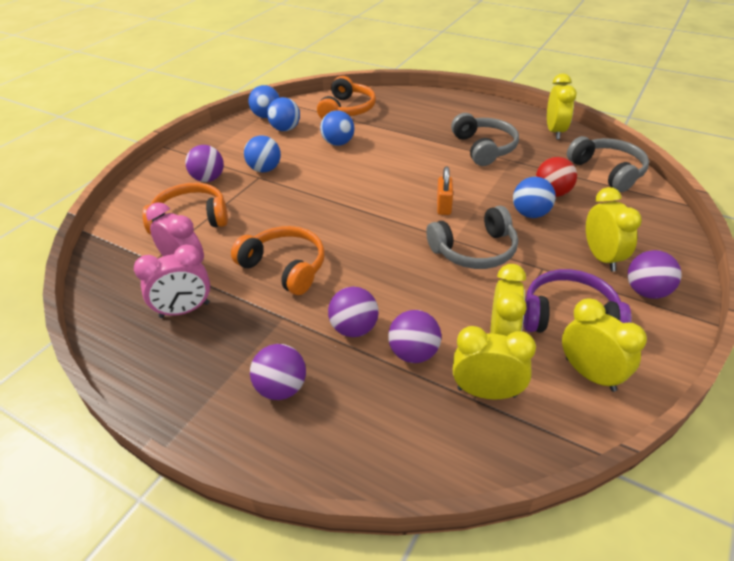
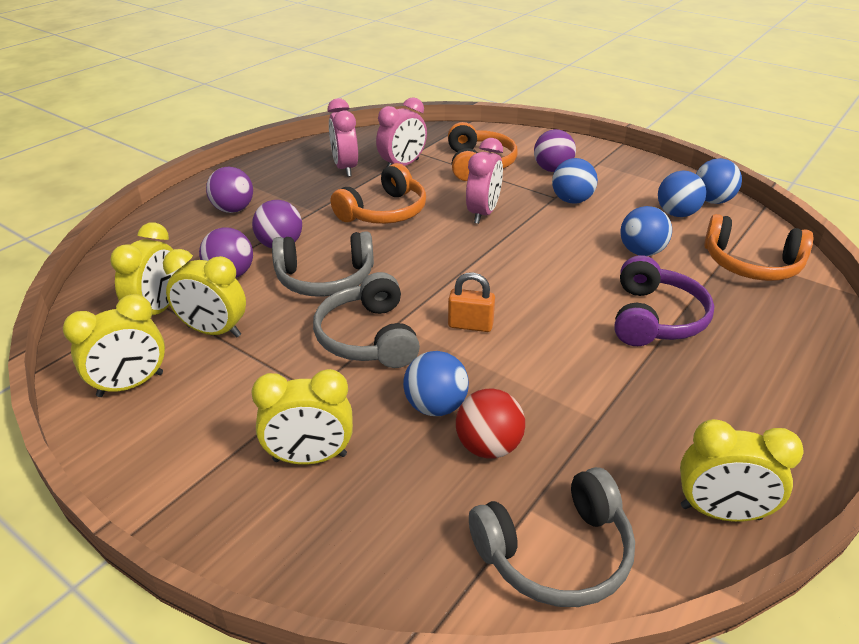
camera: 95 degrees right, 5 degrees down
(287, 210) = (483, 213): none -> pink clock
(484, 148) = (639, 393): grey headphones -> grey headphones (325, 278)
(569, 316) = (218, 392): purple headphones -> purple headphones (655, 318)
(646, 291) = (221, 483): purple ball -> none

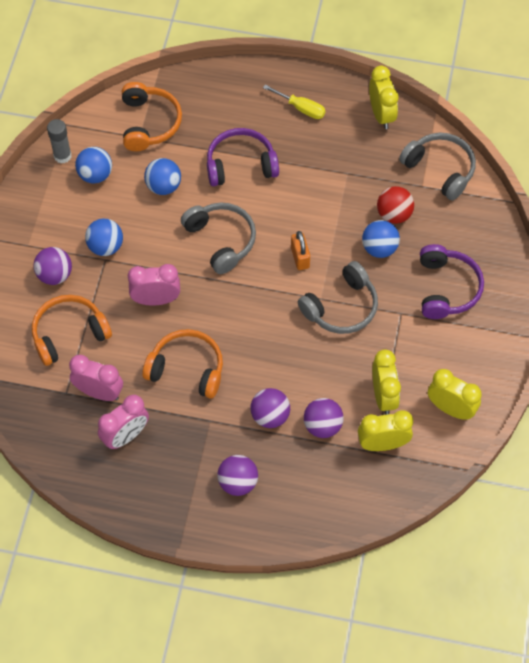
camera: 115 degrees left, 25 degrees up
(310, 458) = (446, 288): yellow clock -> purple headphones
(325, 278) = (295, 363): grey headphones -> grey headphones (221, 240)
(712, 201) = (62, 156): blue ball -> grey glue stick
(755, 410) = (301, 108): none -> yellow screwdriver

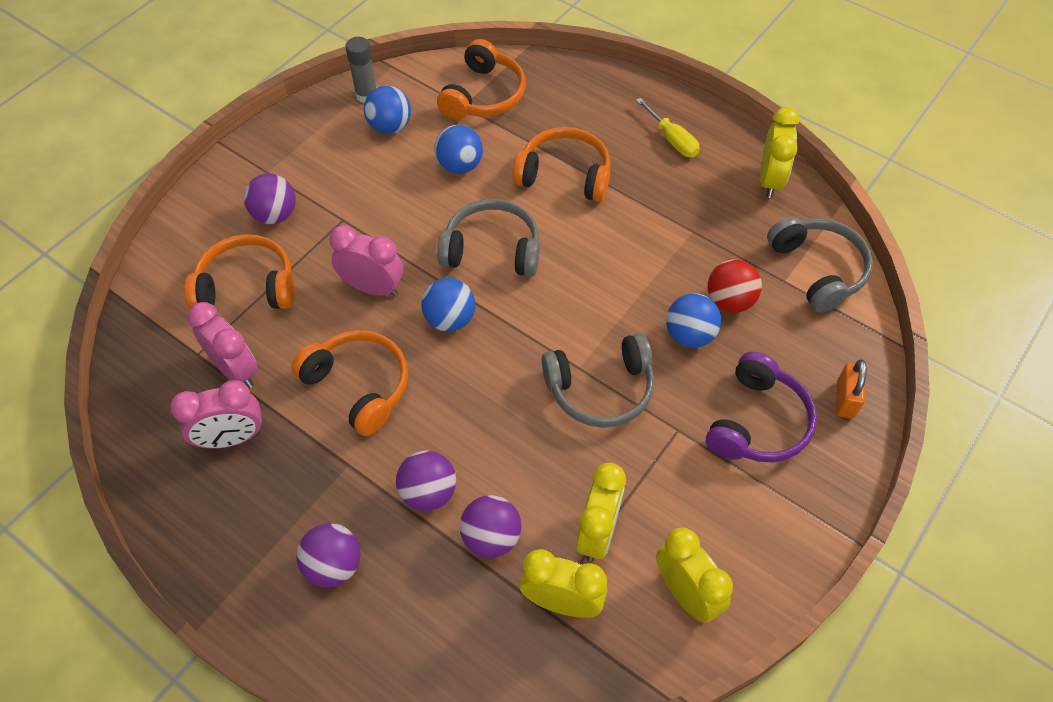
camera: 25 degrees right, 5 degrees down
(105, 246) = (352, 206): blue ball -> blue ball (450, 319)
(221, 240) = (492, 250): grey headphones -> grey headphones turned 75 degrees counterclockwise
(240, 165) = (564, 175): purple headphones -> orange headphones
(300, 257) = (579, 307): orange padlock -> orange padlock (845, 400)

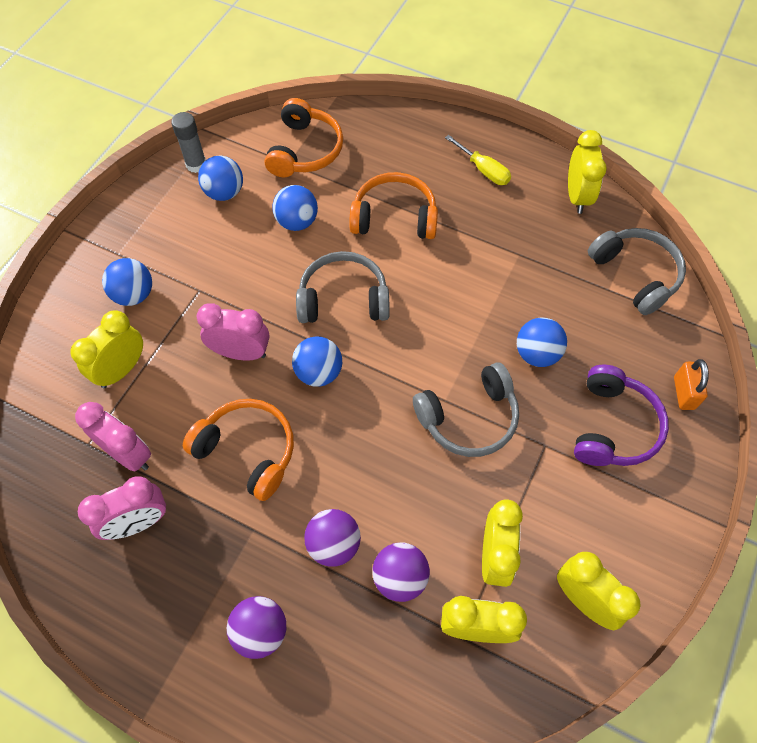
camera: 10 degrees left, 5 degrees up
(247, 286) = (122, 370): orange headphones -> yellow clock
(275, 215) = (134, 294): purple ball -> blue ball
(729, 301) = (565, 316): red ball -> none

